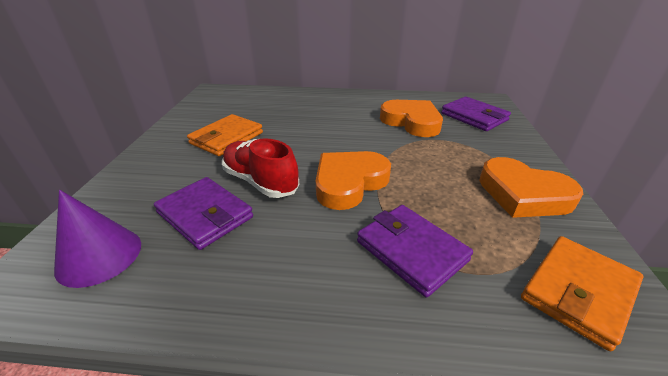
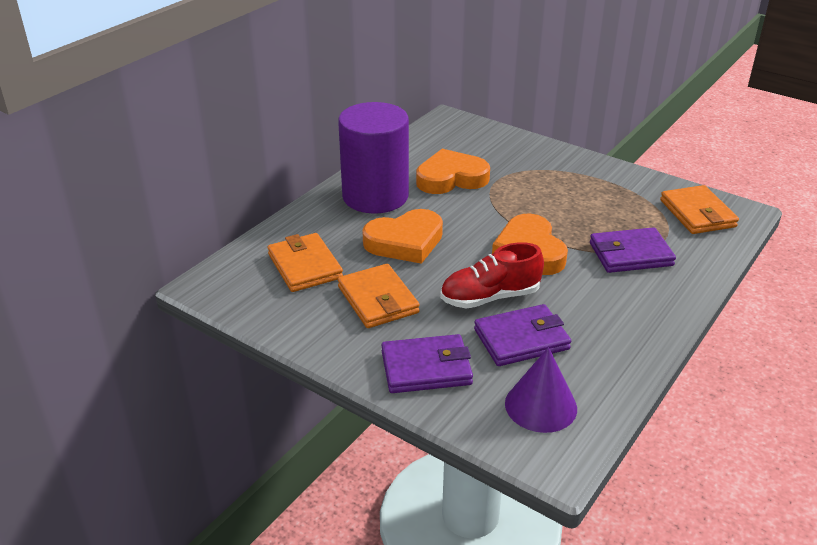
camera: 60 degrees left, 0 degrees up
(249, 107) = (305, 266): none -> orange wallet
(351, 105) = (375, 196): none -> purple cylinder
(474, 117) = (473, 143): purple wallet -> purple wallet (426, 368)
(523, 194) = (603, 183): orange heart -> orange heart (405, 242)

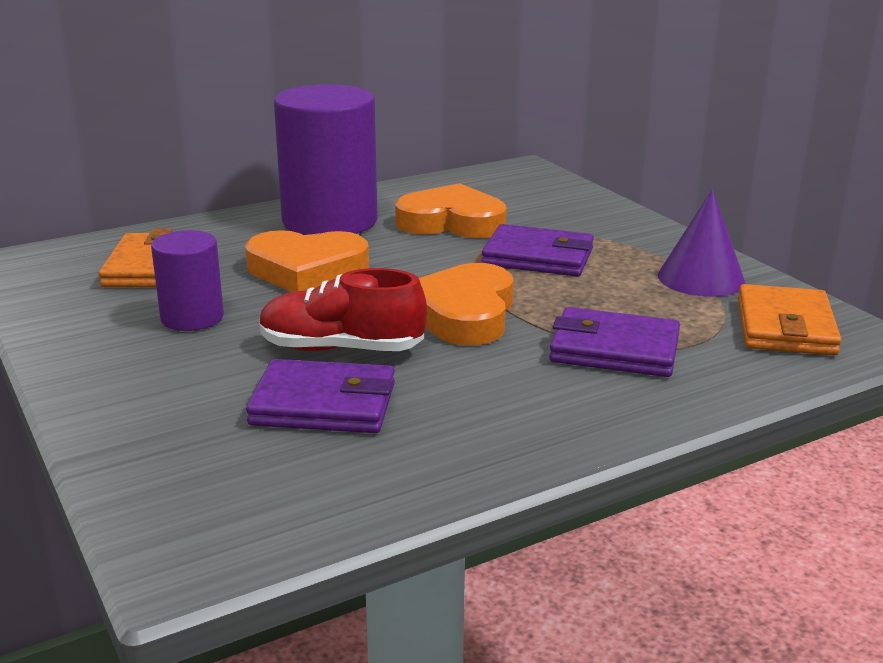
camera: 25 degrees right, 10 degrees down
(378, 300) = (192, 317): orange wallet -> purple cylinder
(426, 368) = (153, 401): purple wallet -> purple wallet (538, 257)
(540, 405) = (249, 487): purple cone -> purple cone (701, 278)

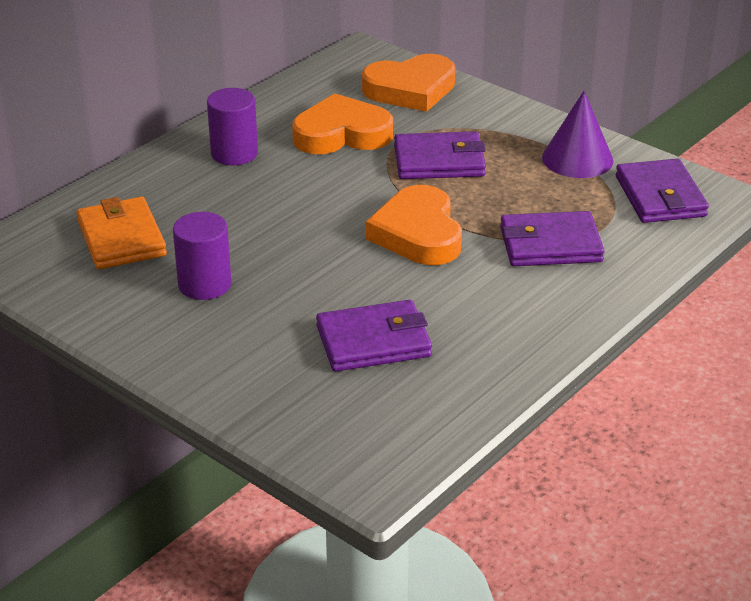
camera: 20 degrees left, 10 degrees up
(306, 270) = (258, 214): orange heart -> orange heart (410, 89)
(330, 221) = (234, 153): purple cylinder -> purple cylinder, size x0.53
(341, 349) = (349, 289): red shoe -> none
(785, 327) = (660, 196): orange wallet -> purple wallet

